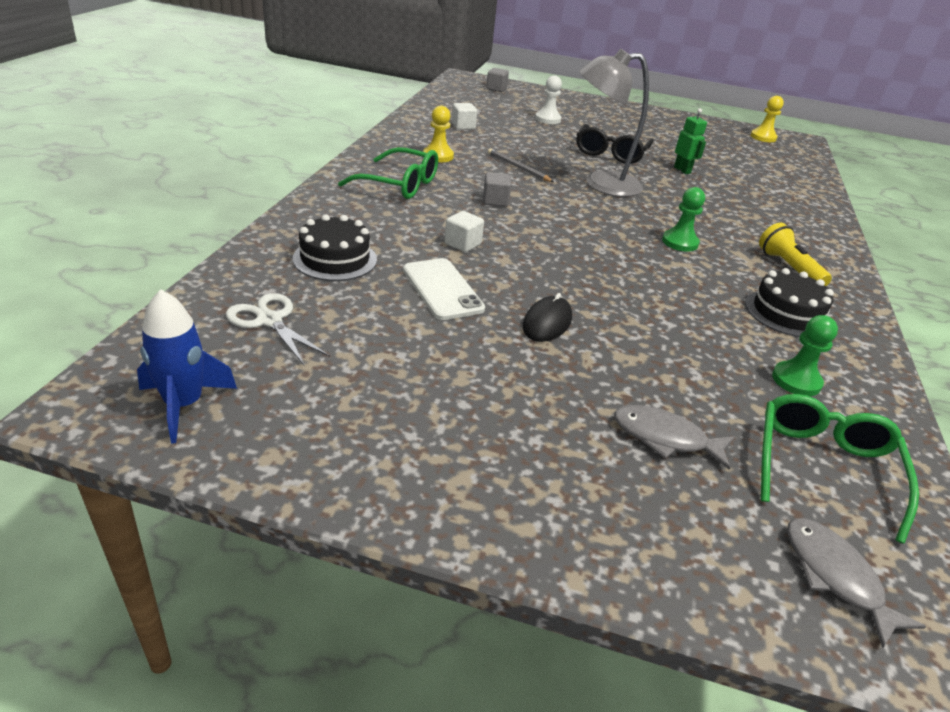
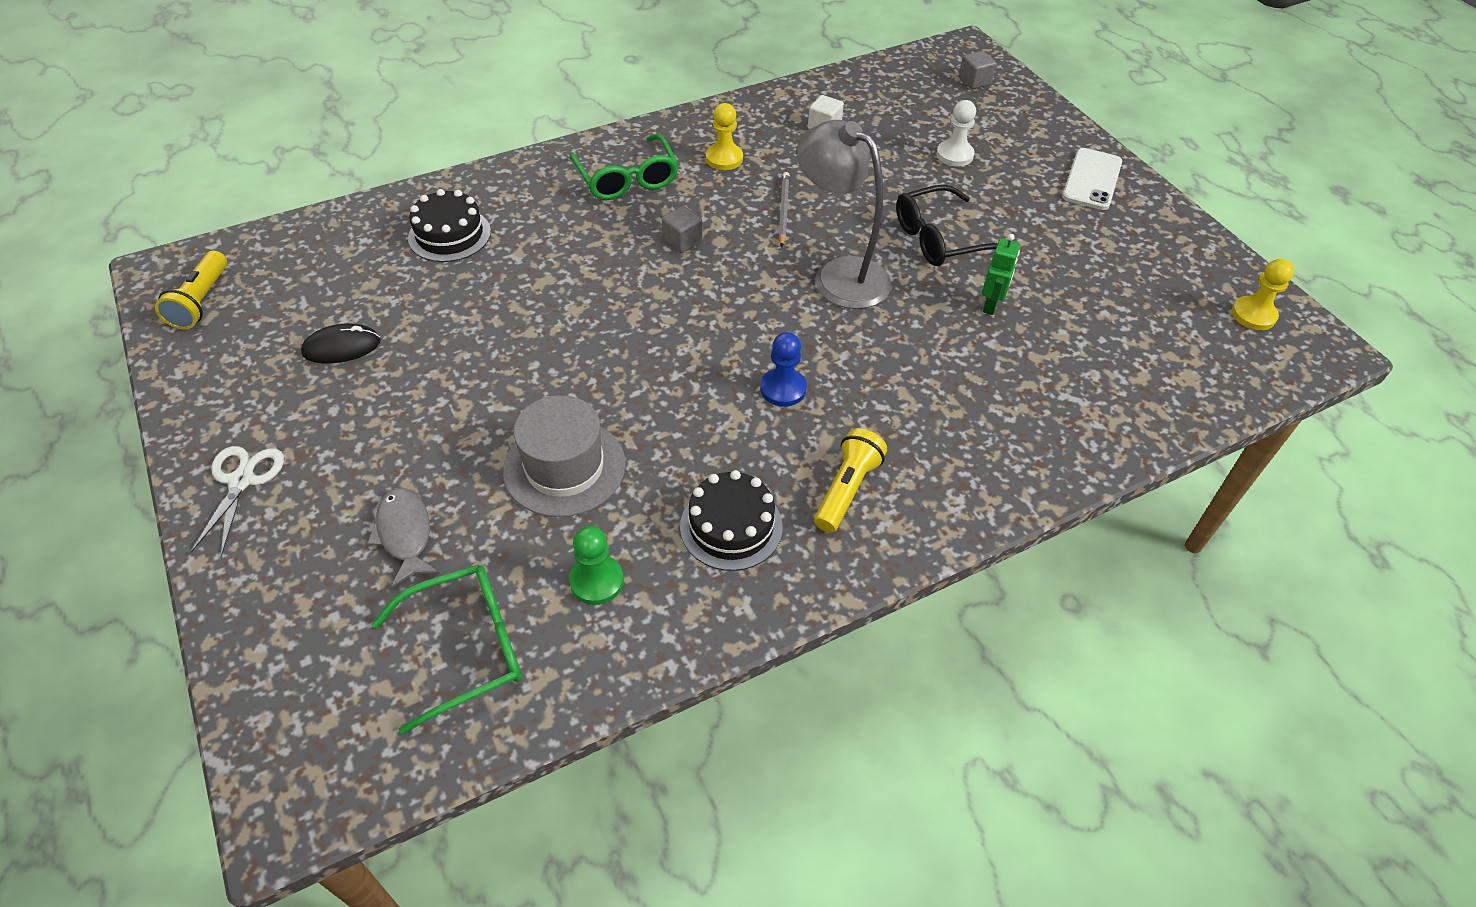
camera: 50 degrees right, 15 degrees up
(184, 405) = (201, 302): blue rocket -> yellow flashlight
(269, 320) = (329, 266): white scissors -> white scissors (241, 481)
(442, 289) = (477, 308): white phone -> white phone (1092, 179)
(462, 244) = (569, 273): white cube -> none
(547, 322) = (499, 388): black mouse -> black mouse (341, 347)
(666, 339) = (564, 467): none -> grey hat
(680, 242) = (783, 389): green pawn -> blue pawn
(835, 576) = (323, 702): grey fish -> none

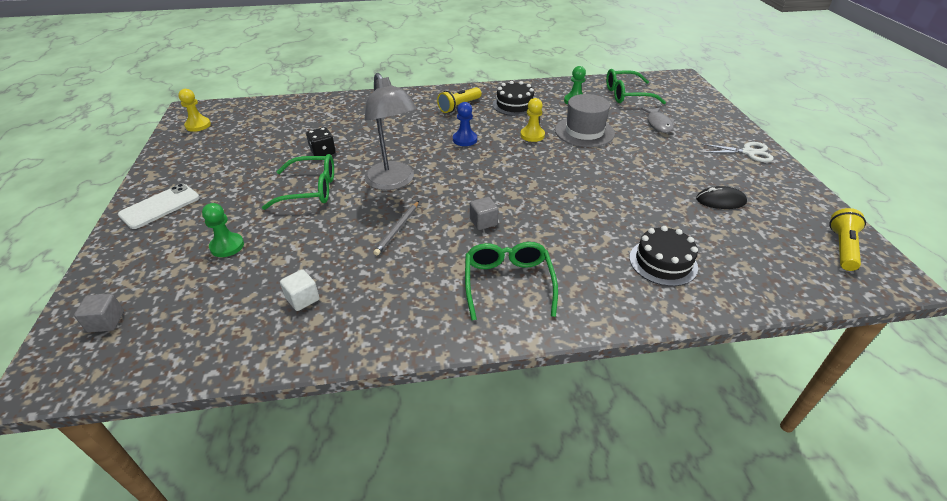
camera: 160 degrees left, 10 degrees down
(241, 481) = (748, 152): white scissors -> white scissors turned 105 degrees counterclockwise
(724, 158) = (414, 285): yellow pawn -> yellow pawn (532, 135)
(940, 239) = (310, 190): black glasses -> green glasses
(954, 155) = (227, 246): white pawn -> green pawn
(991, 305) = (323, 152): green robot -> black dice

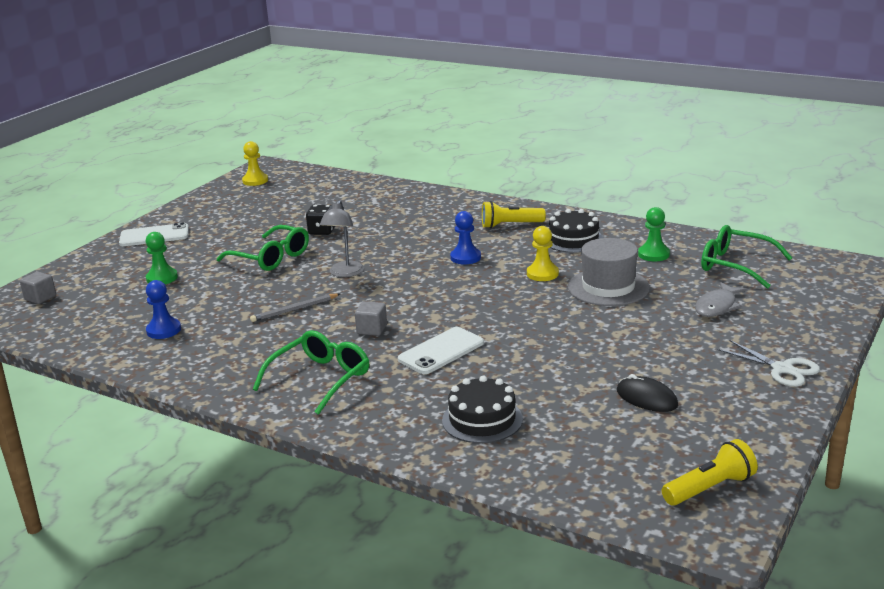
camera: 40 degrees right, 15 degrees down
(302, 299) = (163, 330): white cube -> blue pawn
(393, 182) = (344, 273): grey lamp -> grey lamp, size x0.62
(557, 219) = (441, 351): none -> white phone

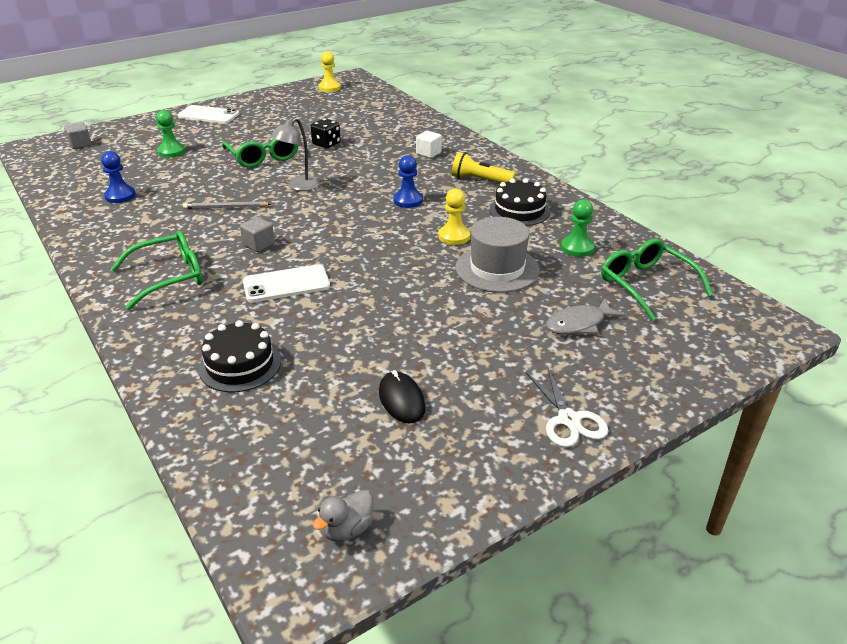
camera: 25 degrees right, 10 degrees up
(434, 215) = (428, 153): none -> white cube
(710, 488) = (347, 529): yellow flashlight -> grey duck

